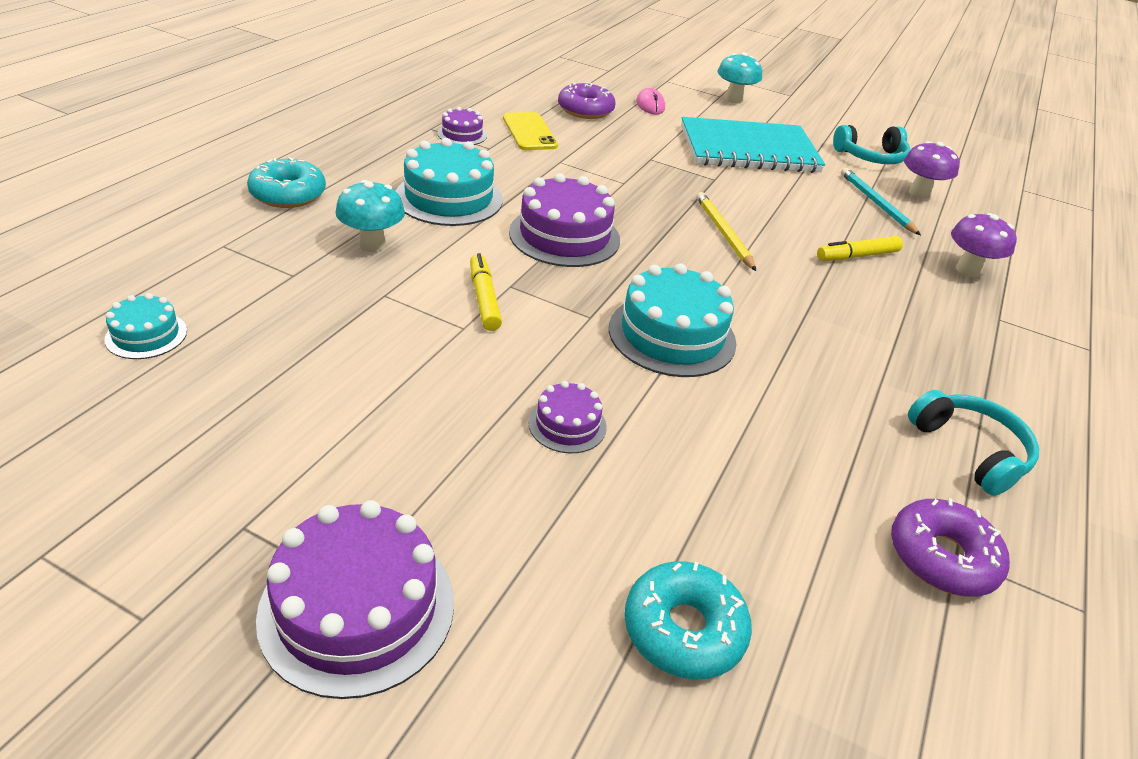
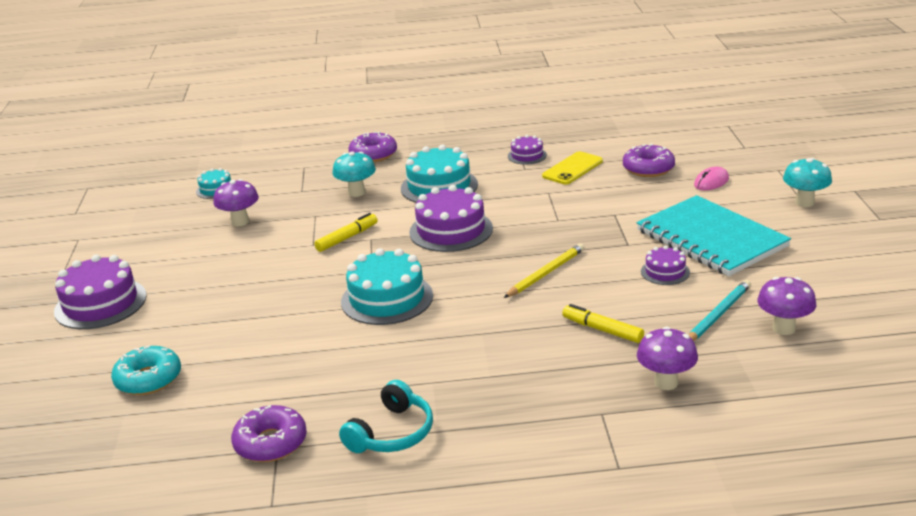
camera: 65 degrees right, 10 degrees down
(288, 194) = (373, 154): turquoise donut -> purple donut
(298, 356) = (240, 222): none -> purple mushroom
(567, 425) = (264, 300): purple cake -> purple cake (665, 272)
(871, 157) = (817, 288): turquoise headphones -> none

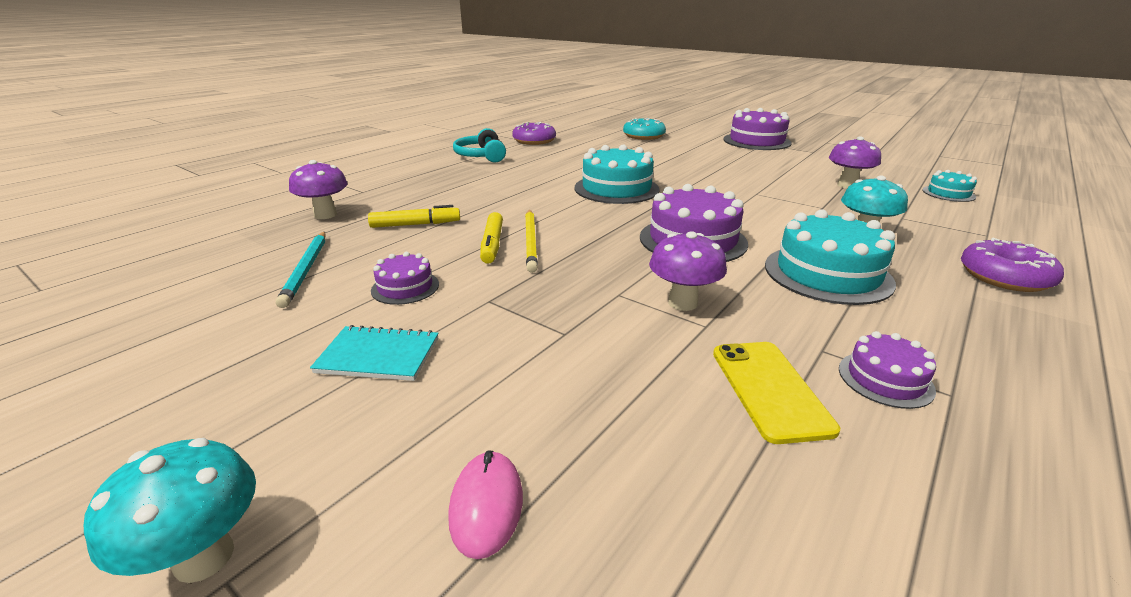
camera: 130 degrees right, 0 degrees up
(347, 238) = (749, 204): yellow marker -> yellow marker (492, 244)
(648, 168) = (660, 472): purple donut -> none
(711, 239) = (378, 355): turquoise notebook -> turquoise notebook, size x0.47
(784, 328) = (218, 282): purple mushroom -> purple mushroom (682, 303)

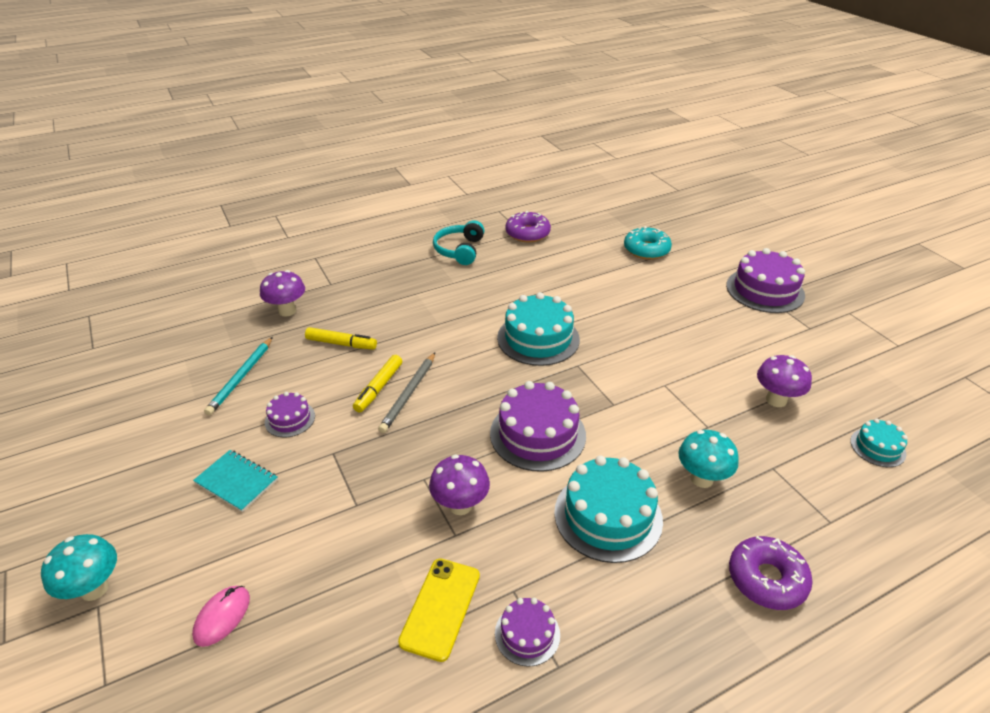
camera: 25 degrees right, 10 degrees up
(531, 241) = (409, 394): yellow pencil -> grey pencil

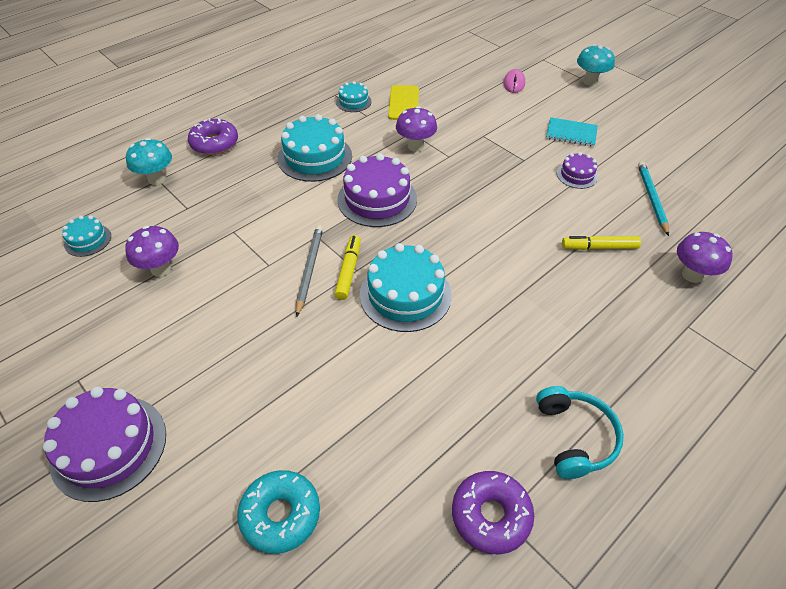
camera: 165 degrees right, 10 degrees up
(379, 388) = (528, 212): yellow marker -> yellow marker (348, 271)
(409, 394) = (499, 211): grey pencil -> grey pencil (309, 270)
(527, 634) = (353, 102): purple cake -> turquoise cake
(701, 479) = (245, 190): turquoise mushroom -> turquoise mushroom (157, 179)

